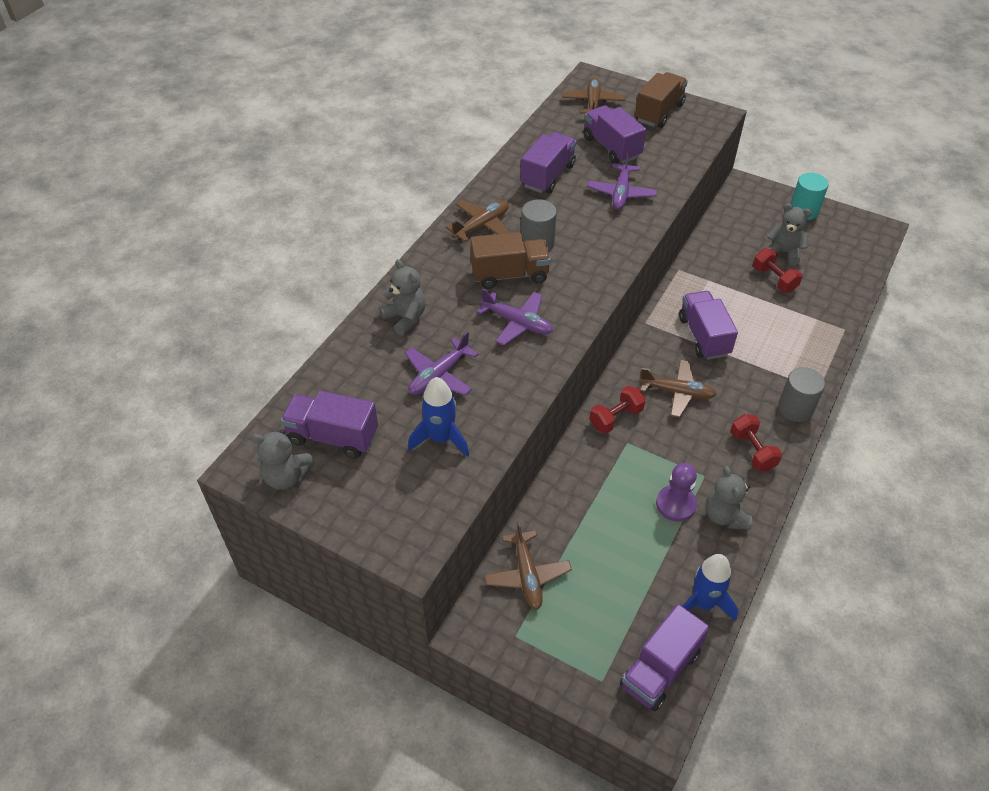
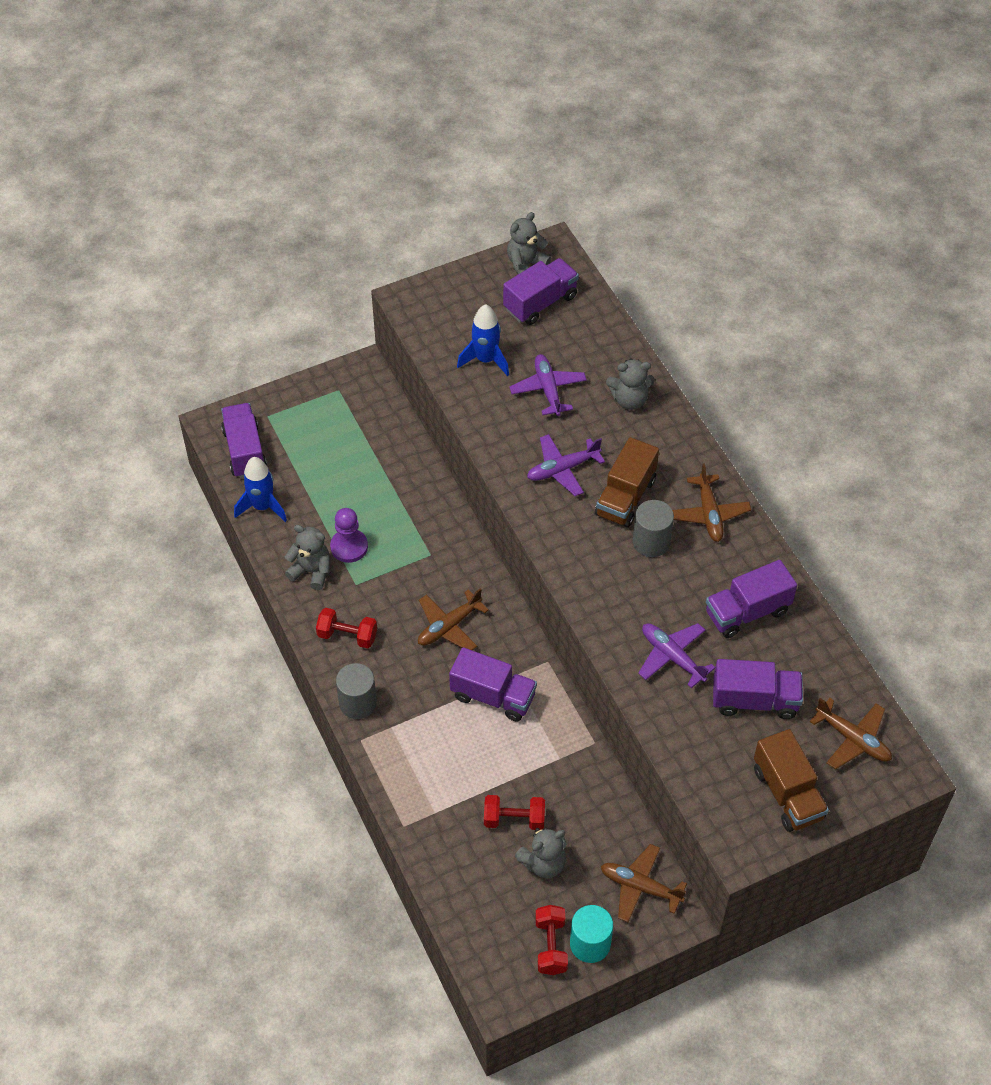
camera: 125 degrees right, 5 degrees up
(527, 575) = (375, 421): brown plane -> brown plane (640, 887)
(548, 176) = (747, 612): purple truck -> purple truck turned 90 degrees clockwise
(616, 418) = (461, 563): red dumbbell -> red dumbbell (551, 946)

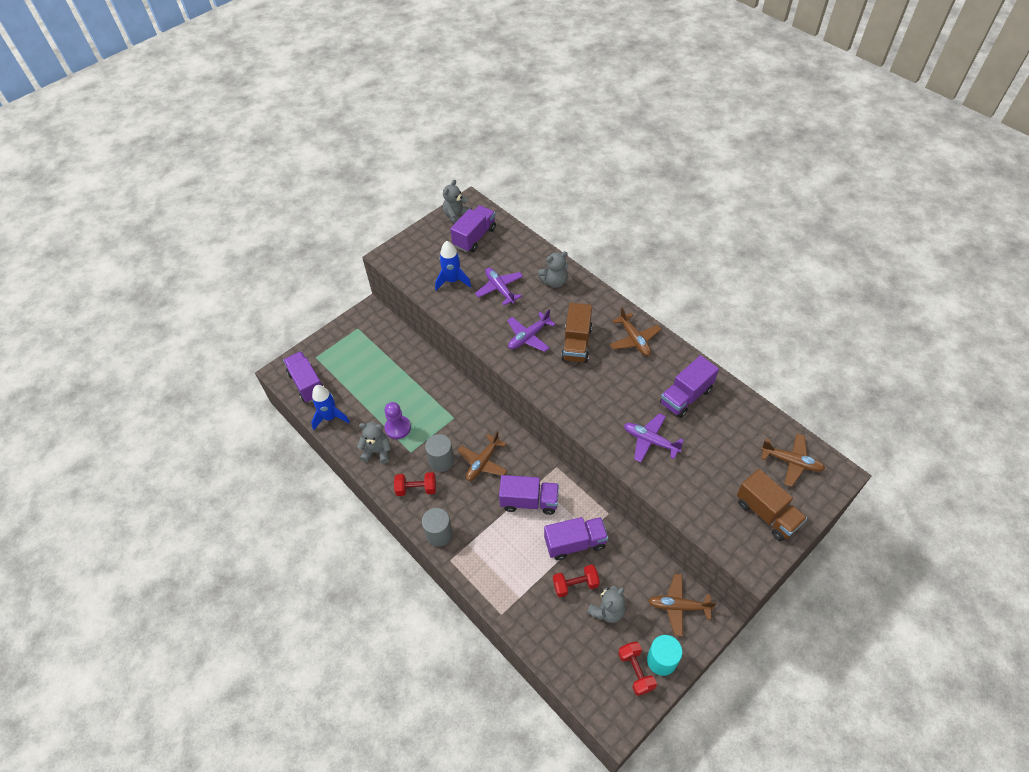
camera: 15 degrees left, 0 degrees up
(651, 542) = (605, 368): grey cylinder -> grey cylinder (441, 460)
(754, 700) = (716, 455): purple truck -> purple truck (575, 543)

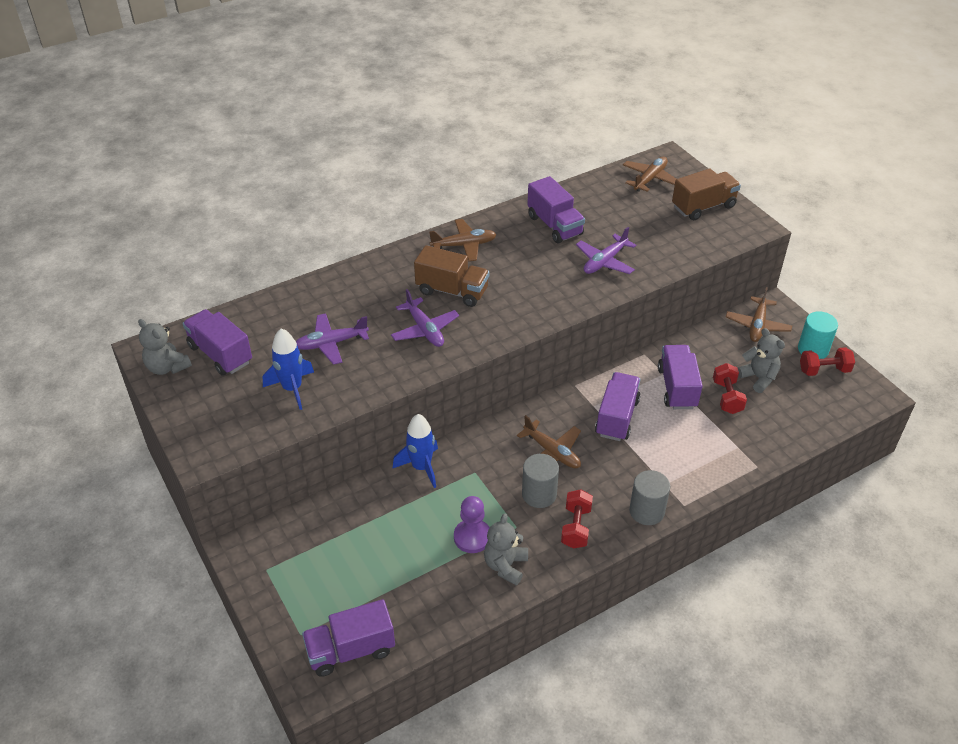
camera: 80 degrees left, 10 degrees down
(330, 417) = (427, 621): blue rocket -> blue rocket (421, 467)
(554, 281) = (344, 292): grey teddy bear -> none

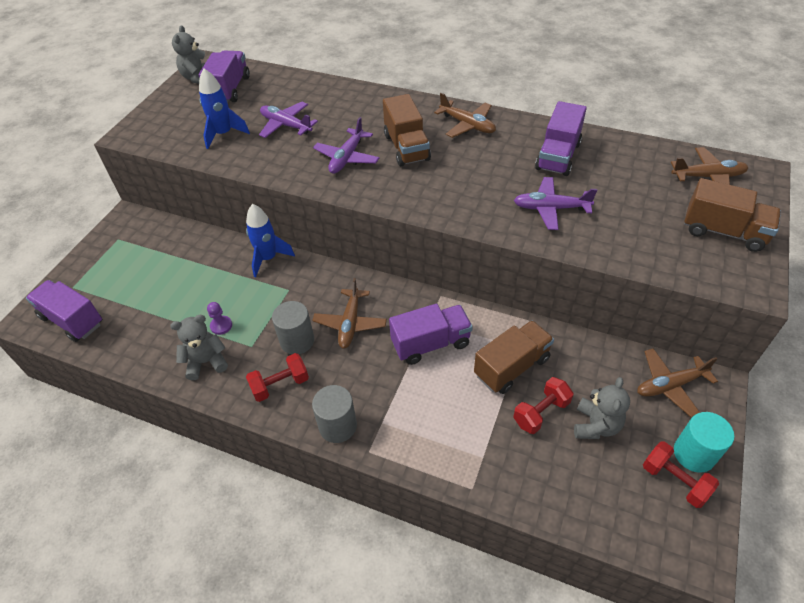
camera: 55 degrees right, 5 degrees up
(472, 537) = (221, 326): purple pawn -> purple pawn, size x0.61
(677, 388) = (511, 367): purple truck -> brown truck

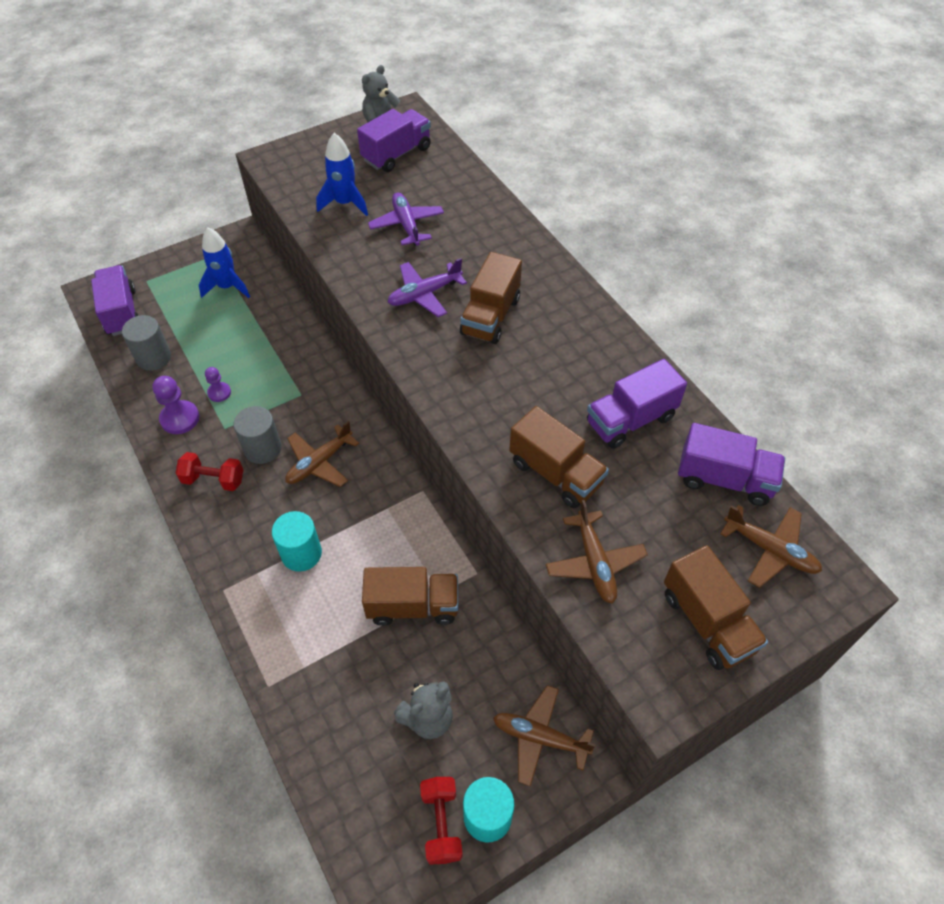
camera: 35 degrees right, 5 degrees up
(206, 362) = (180, 418): grey teddy bear -> purple pawn
(268, 258) = (313, 352): blue rocket -> blue rocket (227, 287)
(338, 426) = (221, 549): grey cylinder -> grey cylinder (154, 357)
(401, 388) = (301, 553): none -> turquoise cylinder
(430, 344) = (366, 531): purple truck -> purple truck (724, 479)
(467, 125) = (577, 326): brown plane -> brown plane (594, 562)
(541, 413) = (393, 667): red dumbbell -> none
(551, 208) = (555, 473): purple plane -> brown truck

